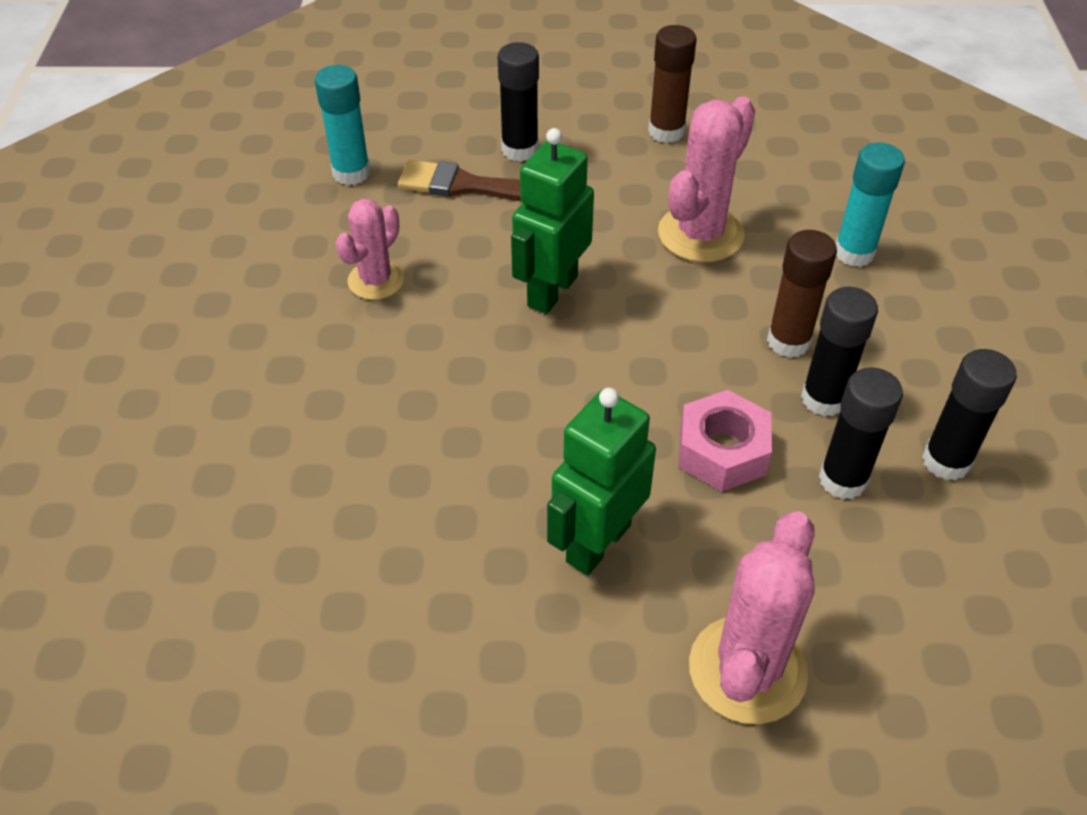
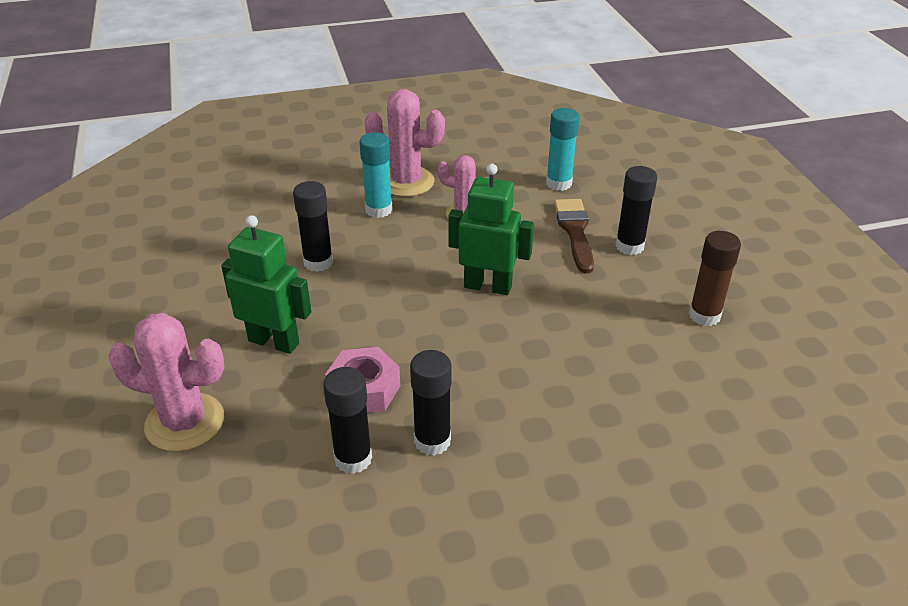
camera: 75 degrees right, 10 degrees down
(700, 234) = (587, 351): pink cactus -> pink cactus (406, 182)
(788, 341) = (487, 414): brown glue stick -> none
(854, 253) = (615, 448): turquoise glue stick -> turquoise glue stick (379, 210)
(946, 461) = (388, 524): black glue stick -> black glue stick (318, 262)

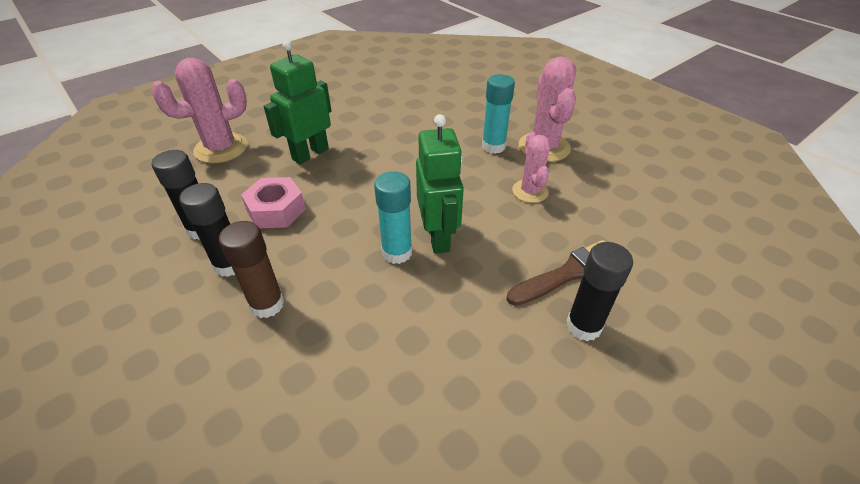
camera: 65 degrees right, 5 degrees up
(185, 422) = (221, 148): pink cactus -> pink cactus turned 75 degrees clockwise
(274, 342) = (310, 154): green robot -> green robot turned 135 degrees counterclockwise
(318, 262) = (407, 142): black glue stick -> none
(558, 183) = (640, 237): turquoise glue stick -> turquoise glue stick (397, 252)
(704, 315) = (507, 437): brown glue stick -> brown glue stick (267, 304)

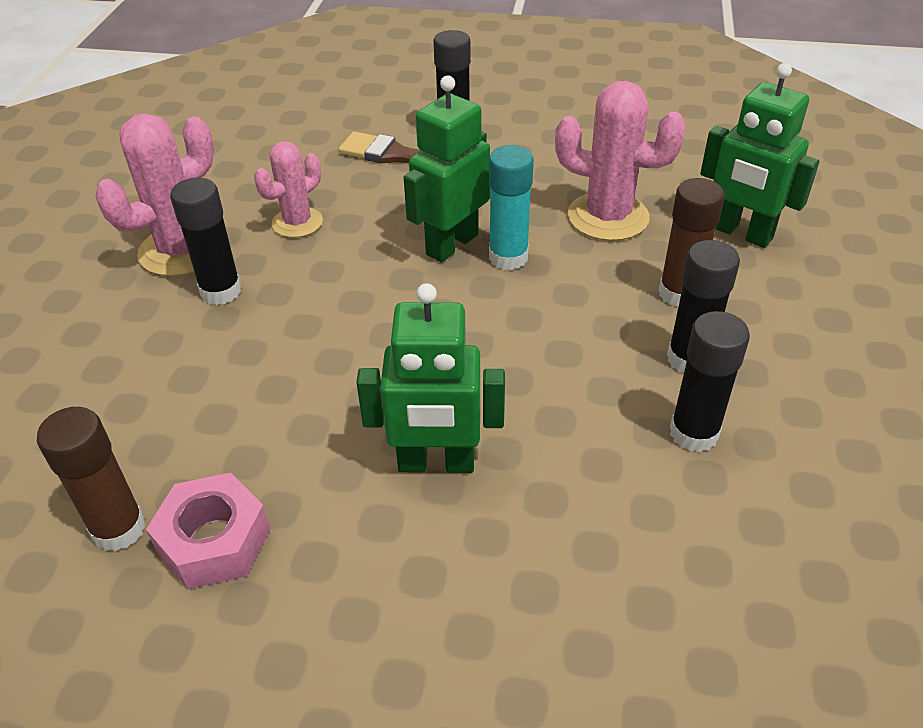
camera: 130 degrees left, 0 degrees up
(221, 148) = (556, 602): pink cactus -> pink cactus (608, 217)
(256, 401) = (741, 233): none -> green robot
(276, 210) = (578, 395): pink nut -> pink nut (214, 541)
(387, 89) = (119, 529): none -> brown glue stick
(493, 146) = (221, 291): turquoise glue stick -> black glue stick

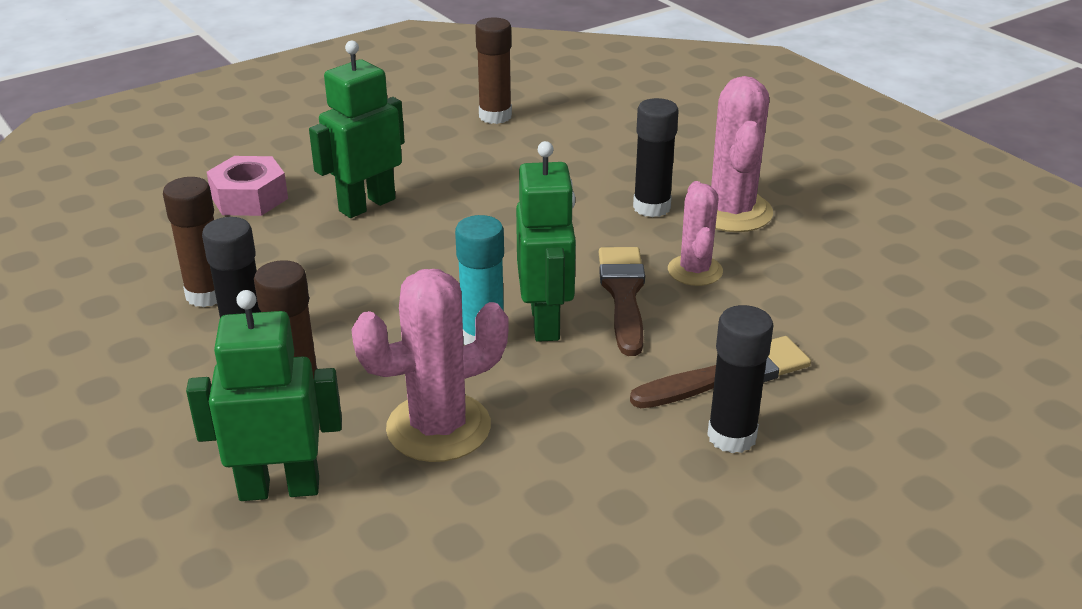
camera: 135 degrees right, 10 degrees down
(214, 541) = (441, 133): pink nut -> pink nut (249, 198)
(371, 234) = (623, 294): none -> brown brush
(694, 433) = (207, 295): black glue stick -> brown glue stick

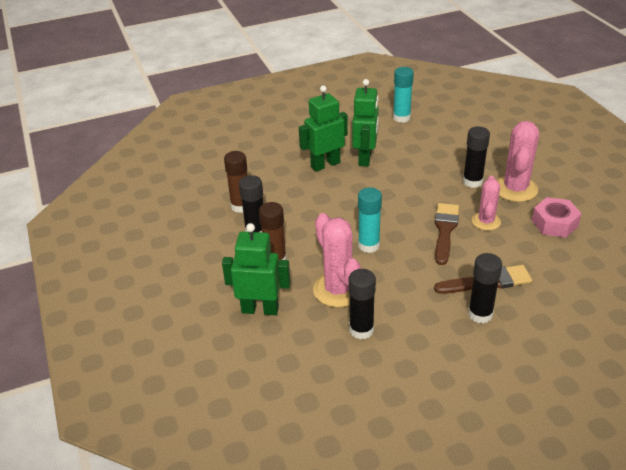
camera: 15 degrees right, 5 degrees up
(249, 198) = (268, 154): pink nut -> pink nut (554, 223)
(438, 427) = (338, 290): pink cactus -> pink cactus turned 75 degrees clockwise
(495, 116) = (401, 118): brown glue stick -> turquoise glue stick
(504, 499) = (361, 330): none -> black glue stick
(546, 322) = (402, 241): green robot -> green robot (365, 158)

